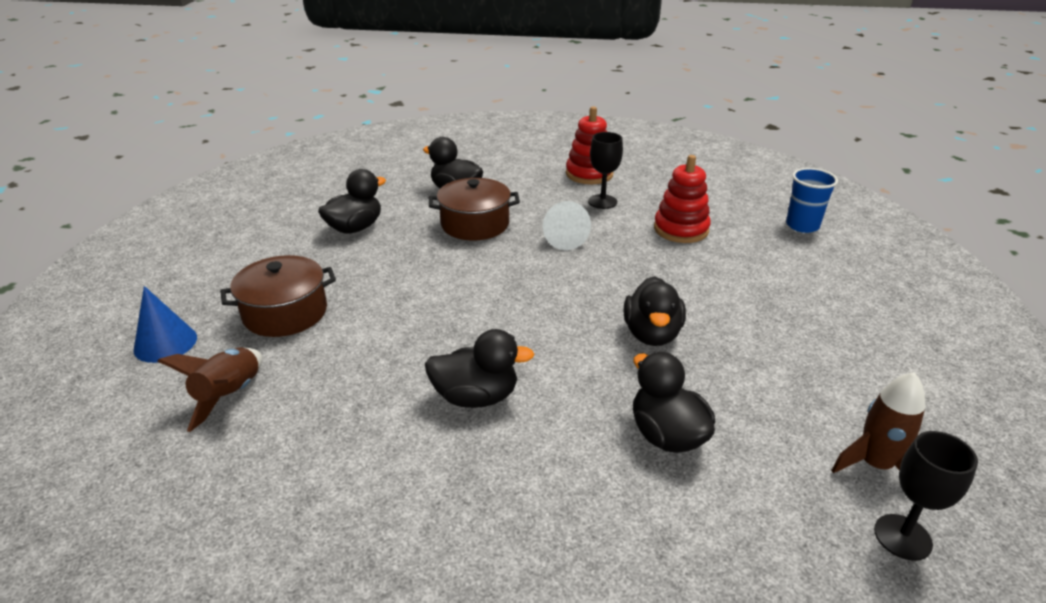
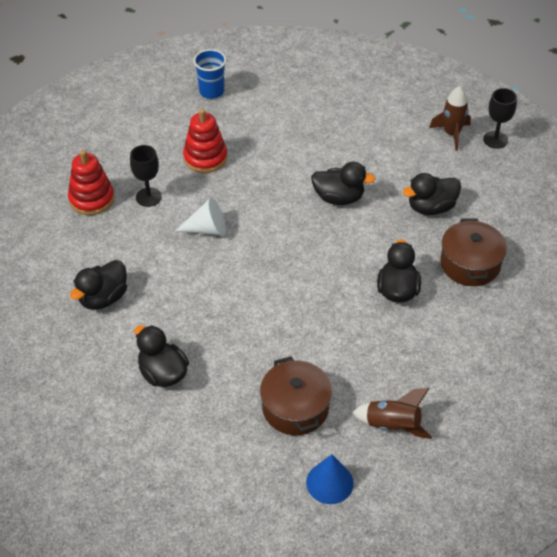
camera: 85 degrees left, 15 degrees up
(475, 224) = (172, 285): brown pot -> brown pot (470, 264)

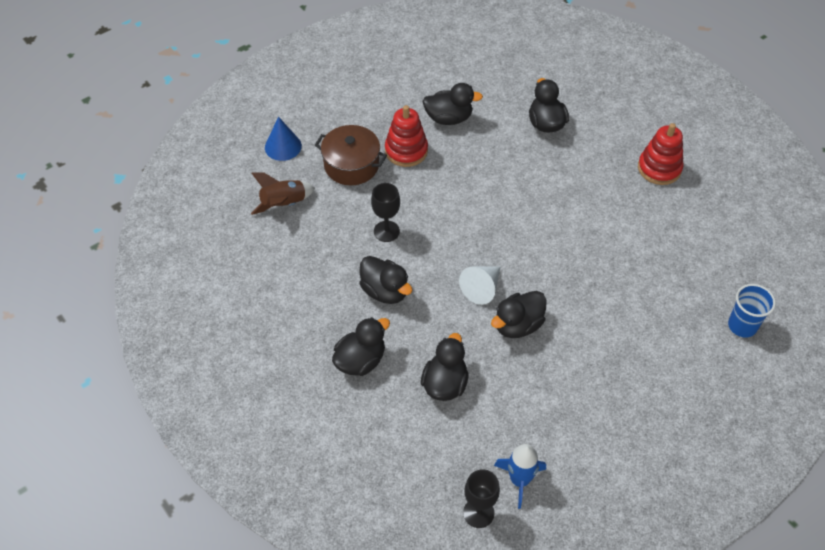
camera: 130 degrees right, 5 degrees up
(148, 197) = (631, 202): black goblet -> black goblet (386, 231)
(205, 158) = (649, 265): red stacking toy -> red stacking toy (406, 151)
(207, 229) = (561, 217): white cone -> white cone (482, 288)
(451, 134) = (519, 480): brown rocket -> blue rocket
(470, 264) = (360, 360): brown pot -> black duck

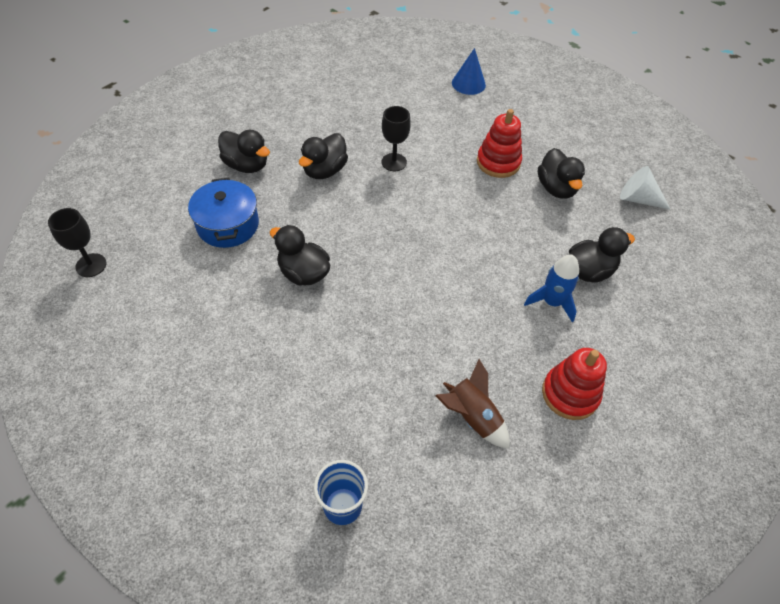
camera: 75 degrees right, 0 degrees up
(284, 204) = (404, 94): brown rocket -> brown rocket (472, 417)
(351, 165) = (464, 128): brown pot -> none
(445, 384) = (228, 225): black duck -> blue pot
(482, 288) = (343, 239): white cone -> white cone (638, 199)
(519, 480) = (124, 293): blue rocket -> blue rocket (551, 302)

